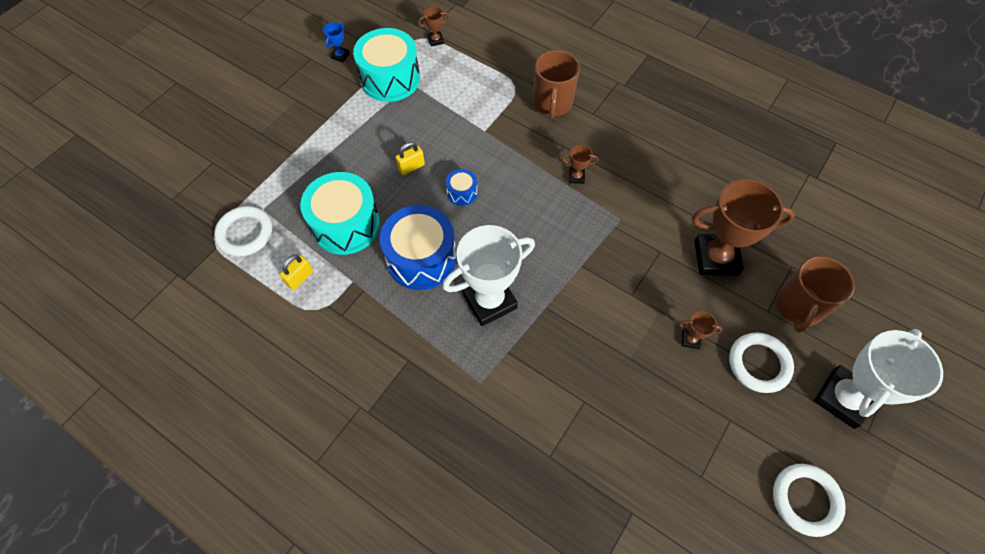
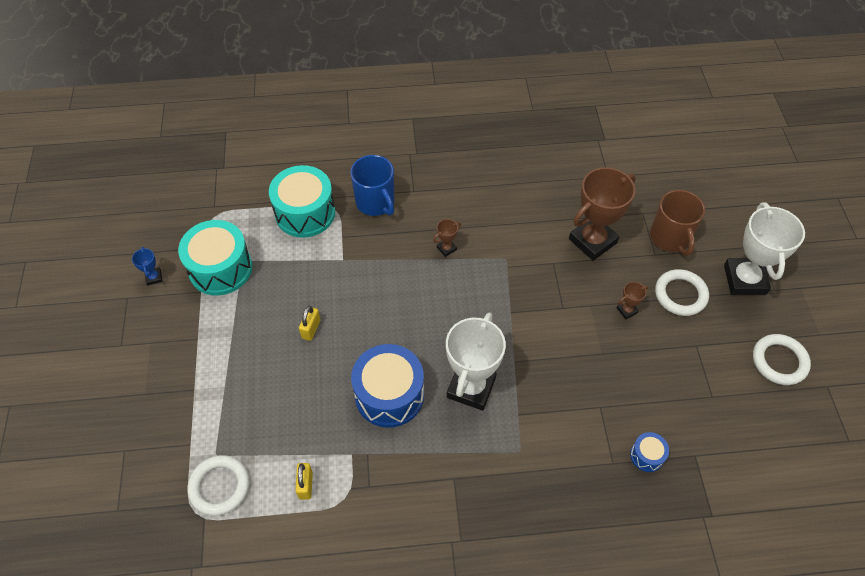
camera: 40 degrees left, 5 degrees down
(346, 225) = (302, 414): turquoise drum -> turquoise drum (305, 213)
(435, 40) = (229, 210): brown trophy -> none
(462, 192) = (372, 321): blue drum -> blue drum (647, 455)
(552, 103) = (376, 202): brown mug -> blue mug

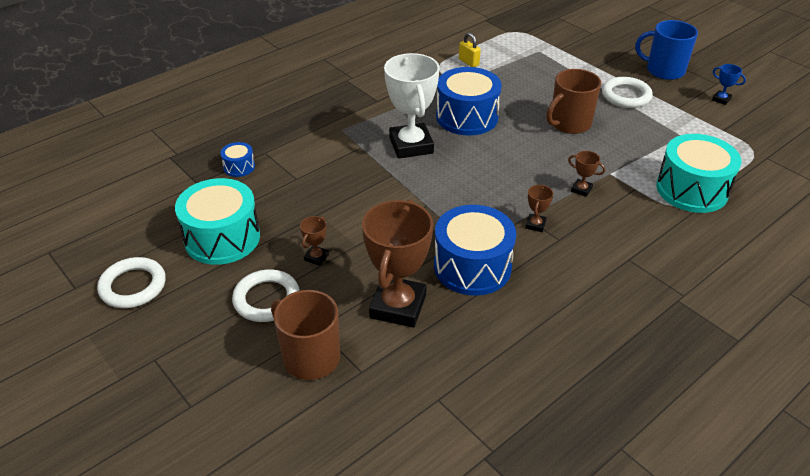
camera: 145 degrees right, 15 degrees down
(219, 486) = (517, 43): white ring -> white ring (626, 96)
(220, 268) = (688, 125): turquoise drum -> turquoise drum (222, 238)
(311, 329) = (569, 124): yellow padlock -> brown mug
(376, 202) = (647, 229): blue mug -> blue mug (664, 70)
(381, 258) = (581, 190): none -> brown trophy
(520, 241) = (472, 267): none -> blue drum
(744, 279) = (196, 353): white trophy -> none

